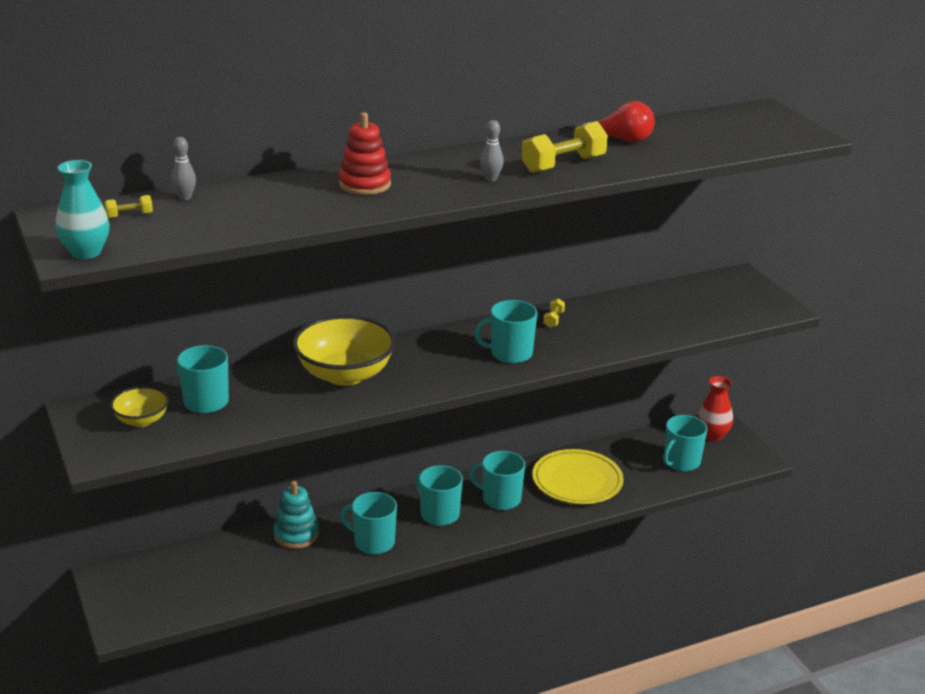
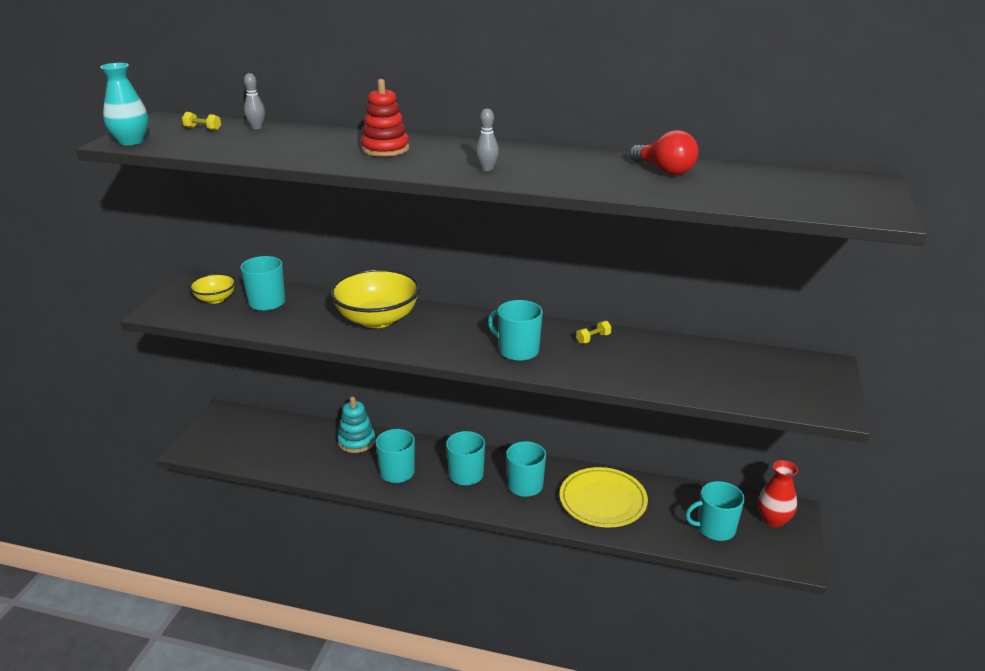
camera: 40 degrees right, 0 degrees up
(563, 165) = (570, 175): yellow dumbbell -> none

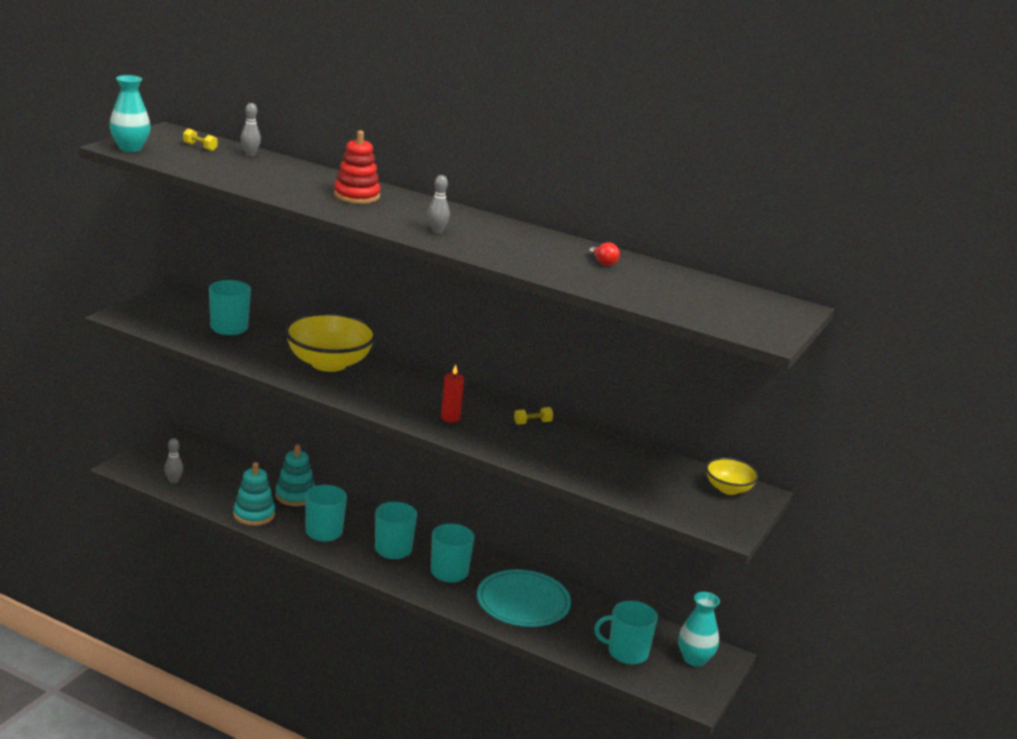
camera: 10 degrees right, 5 degrees down
(215, 299) = (181, 315): yellow bowl -> yellow bowl (728, 489)
(239, 453) = (173, 481): none -> grey bowling pin
(327, 470) = (254, 515): none -> turquoise stacking toy
(518, 351) = (450, 418): turquoise mug -> red candle
(603, 500) = (523, 603): yellow plate -> turquoise plate
(665, 170) = (603, 262): red light bulb -> red light bulb, size x0.55
(773, 520) = (694, 659): red vase -> turquoise vase

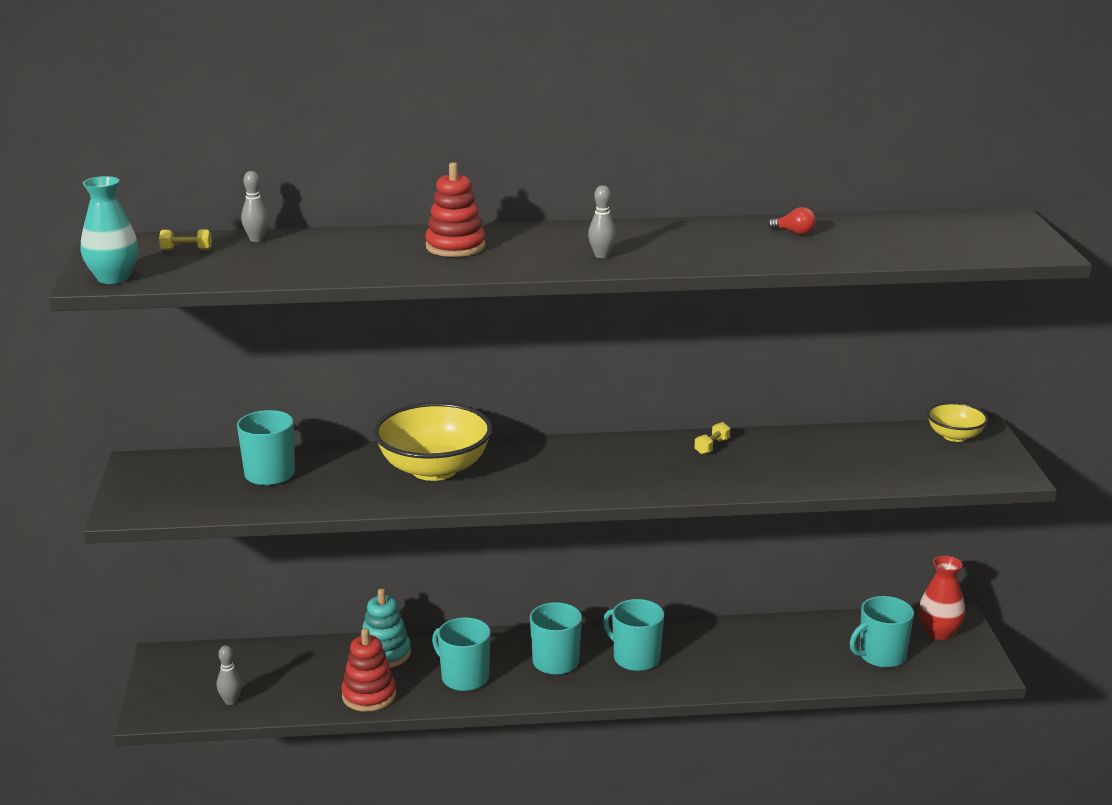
camera: 30 degrees left, 0 degrees up
(254, 515) = (369, 695): turquoise stacking toy -> red stacking toy
(450, 418) = (635, 475): red candle -> none
(523, 603) = (738, 654): turquoise plate -> none
(694, 659) = (939, 633): turquoise vase -> red vase

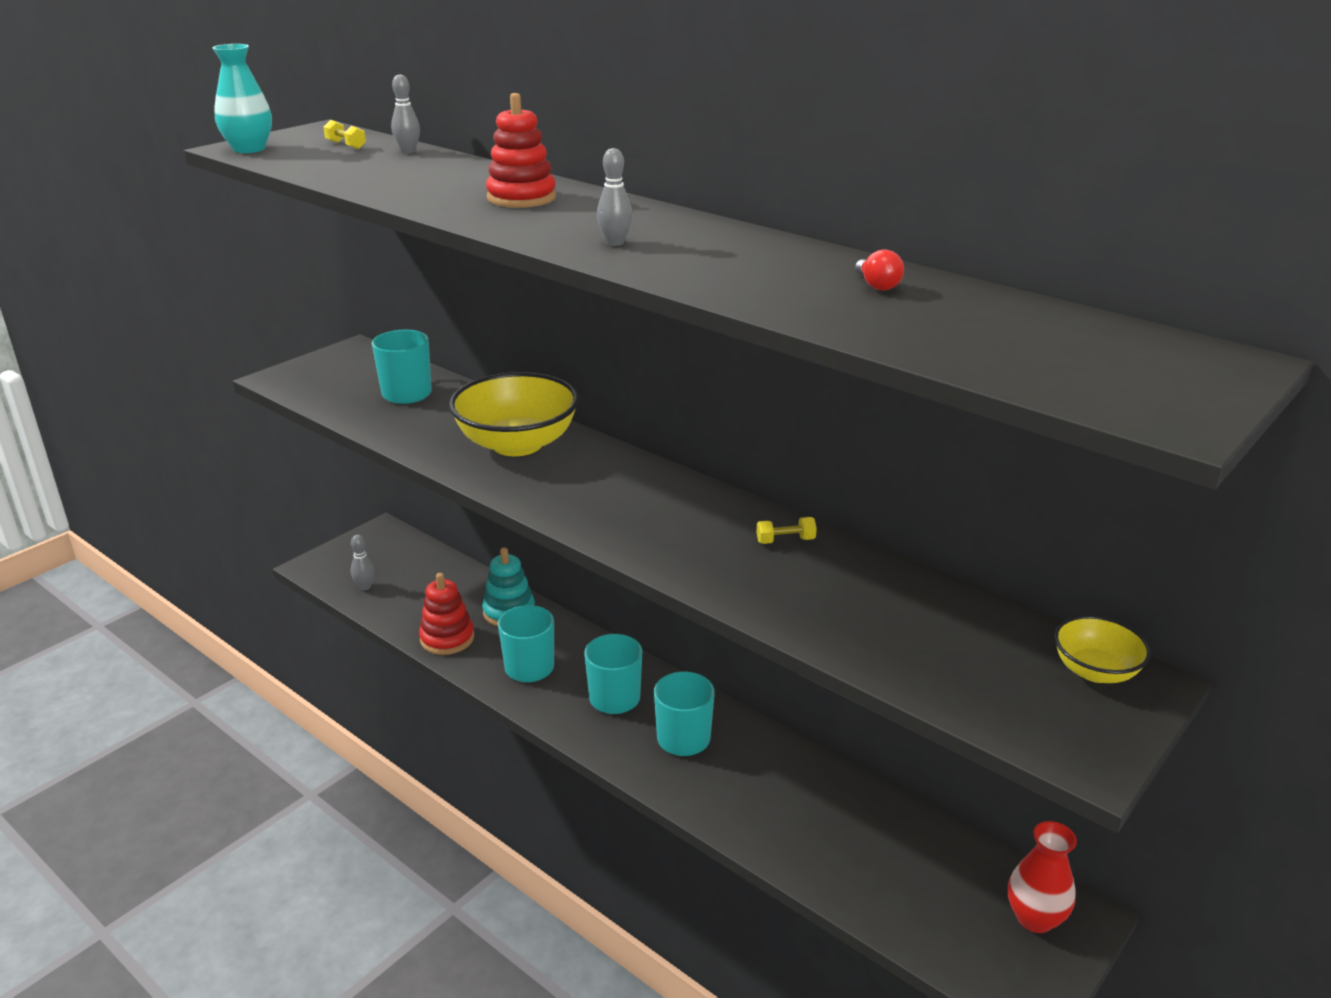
camera: 45 degrees right, 5 degrees up
(881, 656) = (925, 898): turquoise mug -> none

